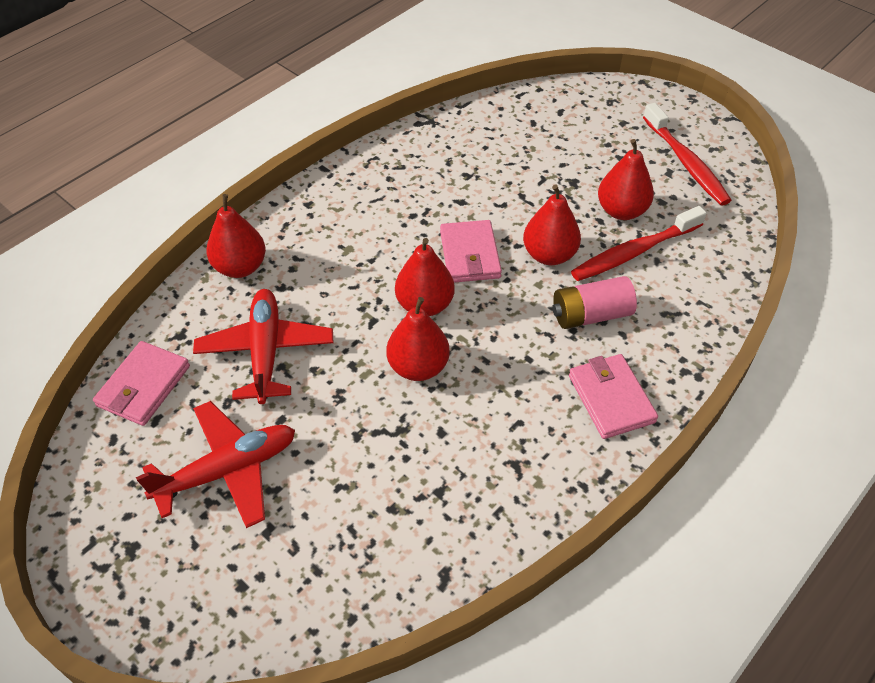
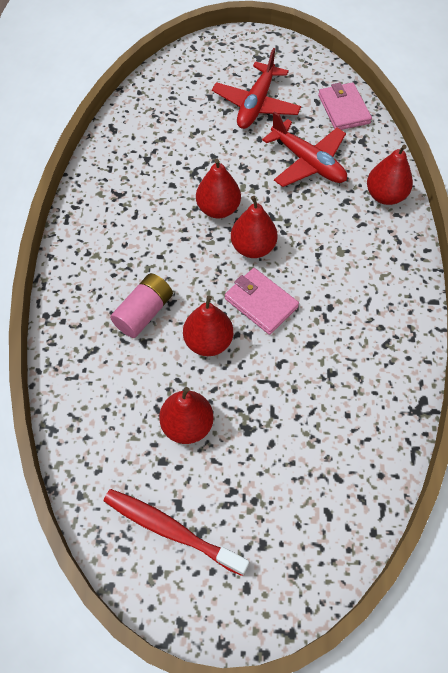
camera: 140 degrees right, 10 degrees up
(611, 399) = (91, 264): pink wallet -> none
(634, 252) = (150, 389): red toothbrush -> none

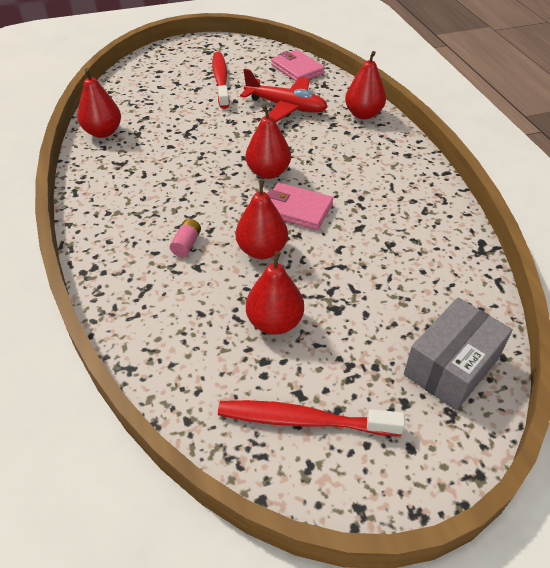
camera: 20 degrees left, 15 degrees down
(144, 312) = (186, 244): pink battery -> pink battery, size x0.58
(218, 209) = (222, 153): red pear -> red pear (103, 132)
(256, 104) = (221, 80): red plane -> red toothbrush
(321, 525) = (451, 366): none -> grey box

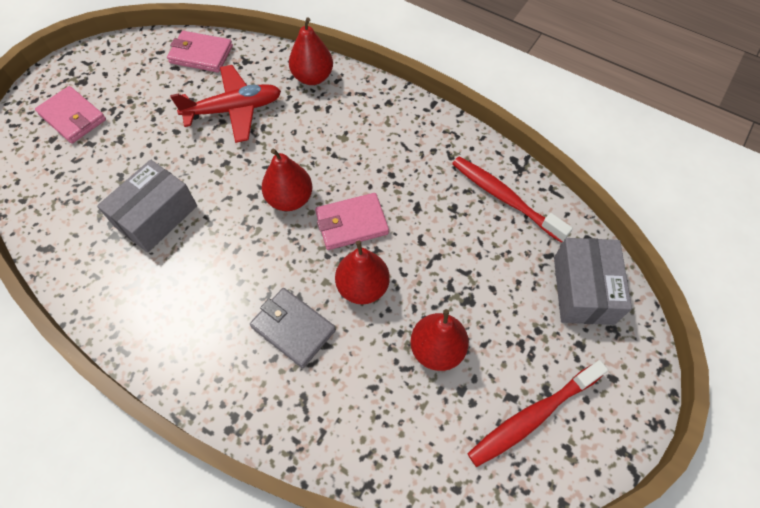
camera: 40 degrees left, 15 degrees up
(103, 132) = (74, 258): red pear -> none
(172, 136) = (156, 216): none -> grey box
(182, 66) = (73, 117): none -> pink wallet
(186, 244) = (293, 328): pink battery -> grey wallet
(221, 80) = (135, 112): red toothbrush -> red toothbrush (504, 198)

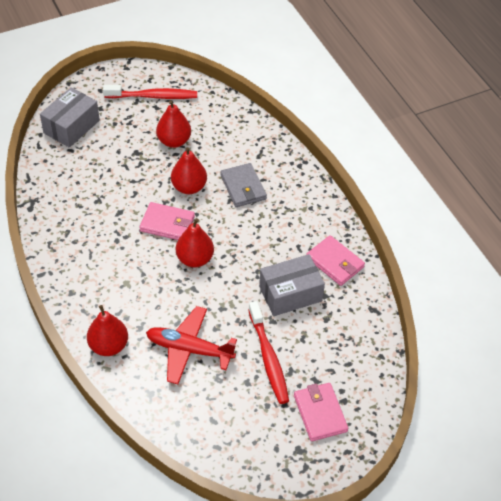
camera: 150 degrees left, 10 degrees down
(201, 54) = (183, 422): pink wallet -> pink wallet (335, 262)
(504, 198) = (61, 190): red toothbrush -> red toothbrush (268, 358)

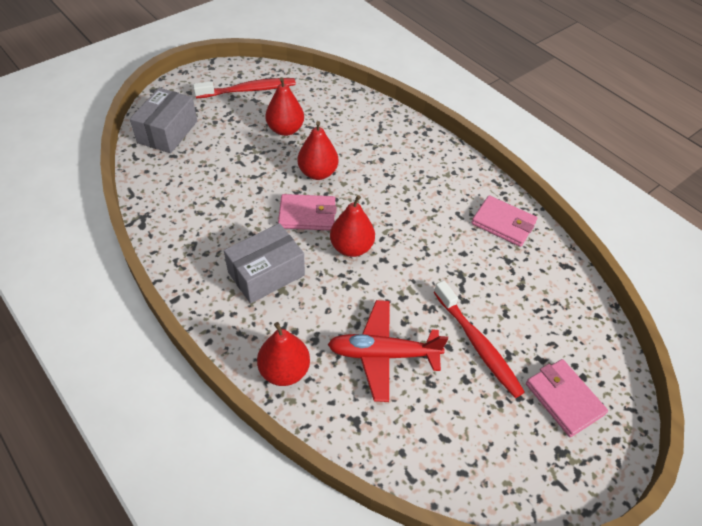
camera: 15 degrees left, 0 degrees up
(243, 187) = (375, 163): grey wallet -> none
(290, 294) = (471, 266): grey box -> grey box (266, 274)

